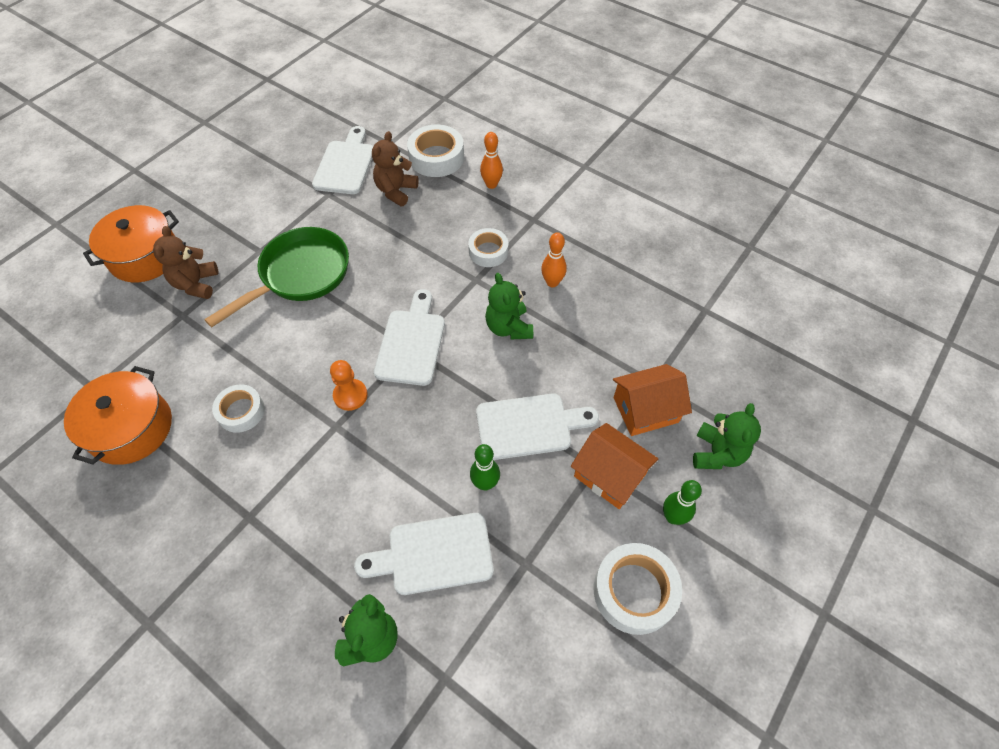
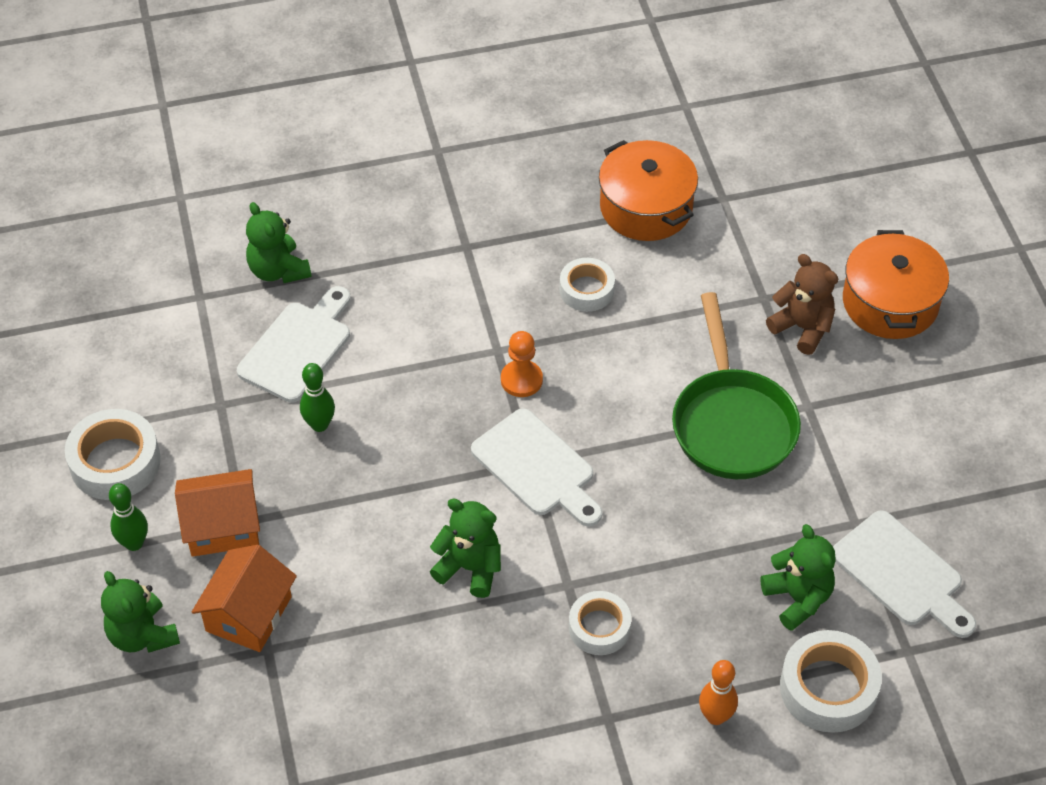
camera: 130 degrees right, 5 degrees down
(396, 191) = (797, 598): brown teddy bear -> green teddy bear
(529, 426) = (338, 500): white cutting board -> none
(552, 282) = (489, 659): orange bowling pin -> none

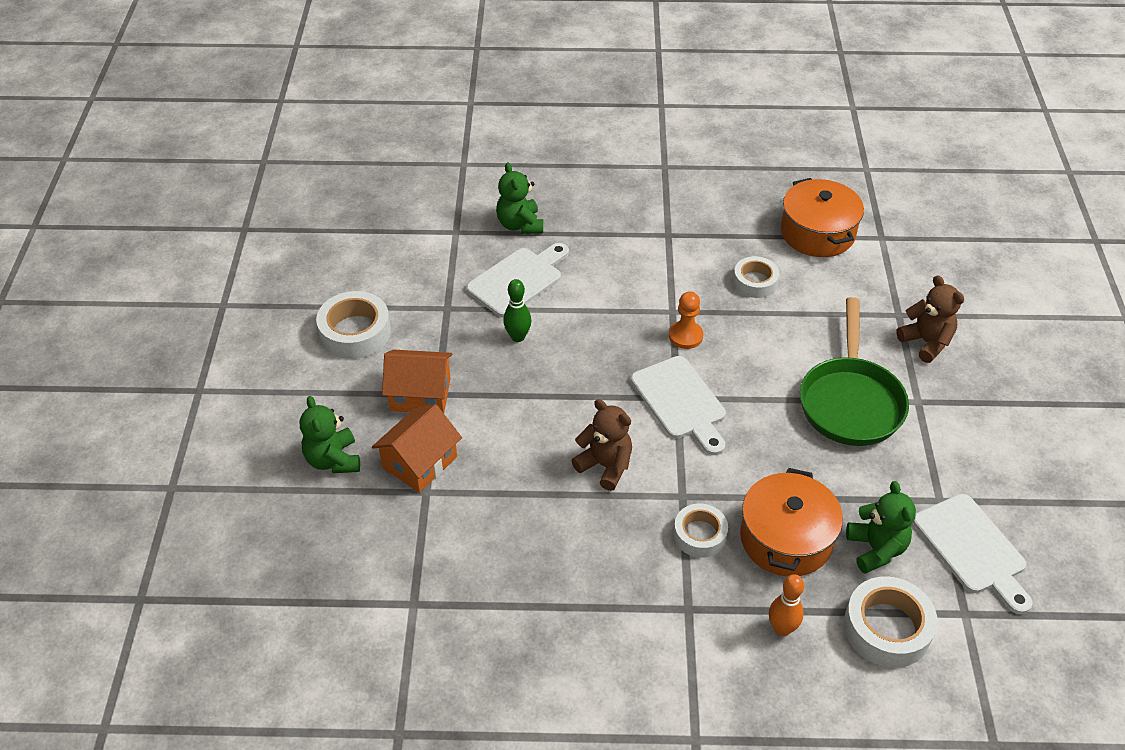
camera: 15 degrees right, 5 degrees down
(134, 543) = (349, 392): green bowling pin -> none
(470, 568) = (605, 466): green teddy bear -> brown teddy bear
(890, 302) = (1005, 337): orange pot -> orange pot (786, 538)

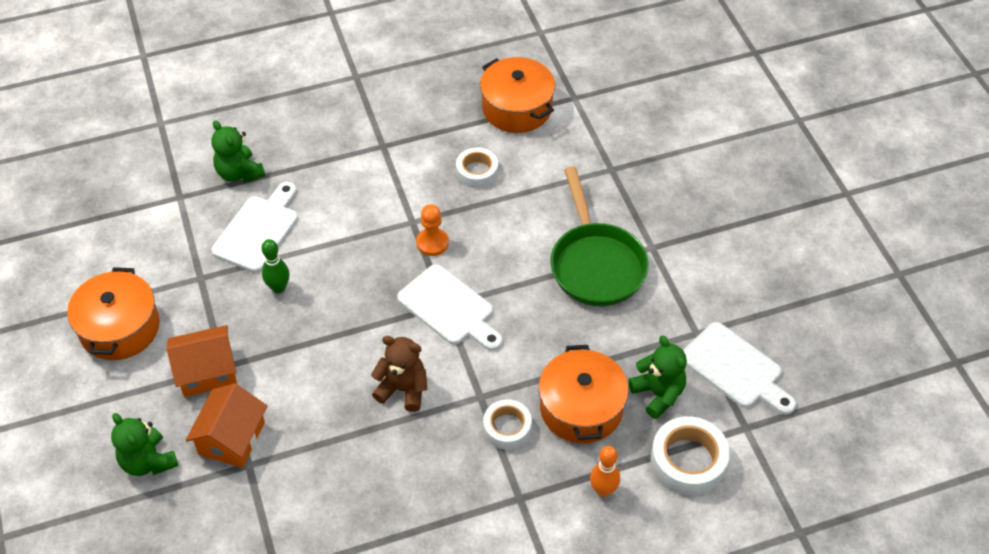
camera: 20 degrees left, 5 degrees up
(355, 332) = (120, 328): white tape -> orange pot
(926, 342) = (642, 189): brown teddy bear -> none

